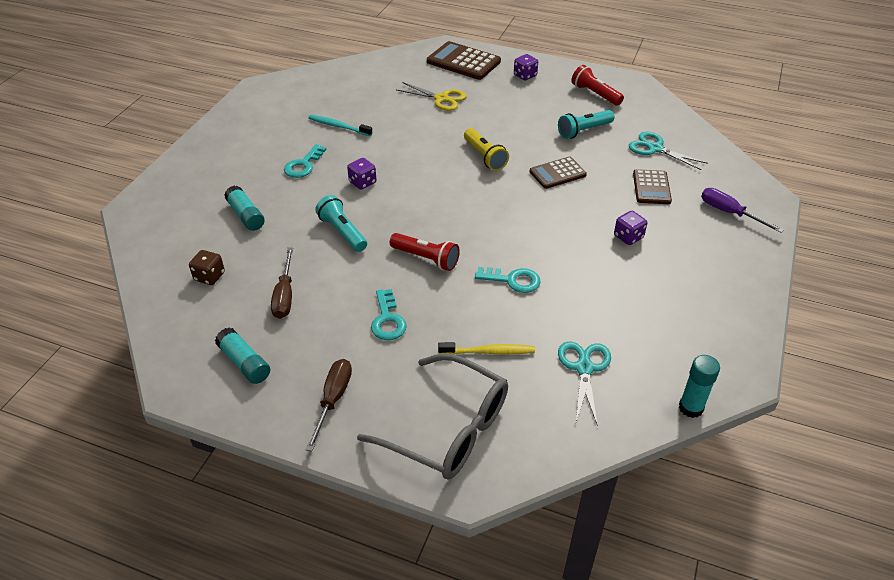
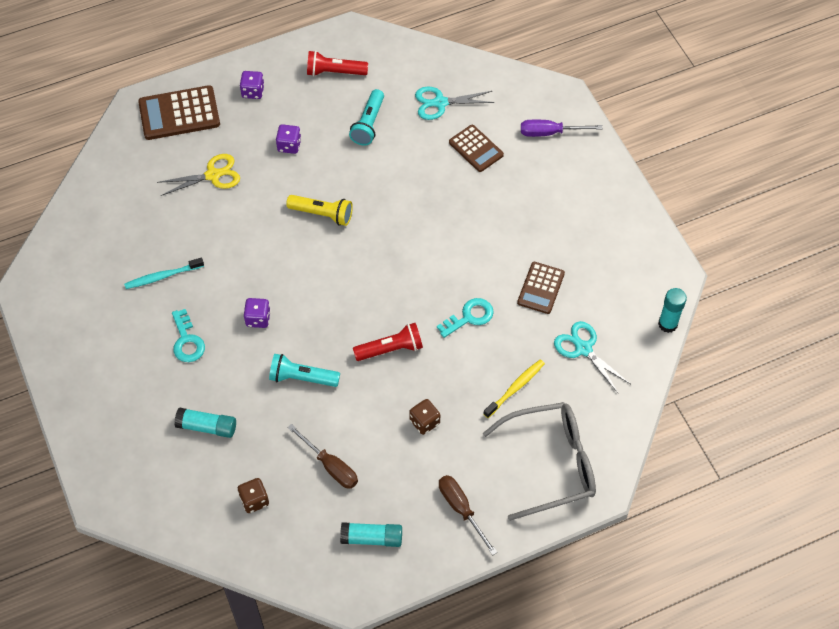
camera: 45 degrees left, 15 degrees up
(387, 320) = (424, 422): turquoise key -> brown dice
(557, 173) = (395, 188): brown calculator -> brown calculator (540, 288)
(628, 237) = (505, 212): purple dice -> purple dice (289, 145)

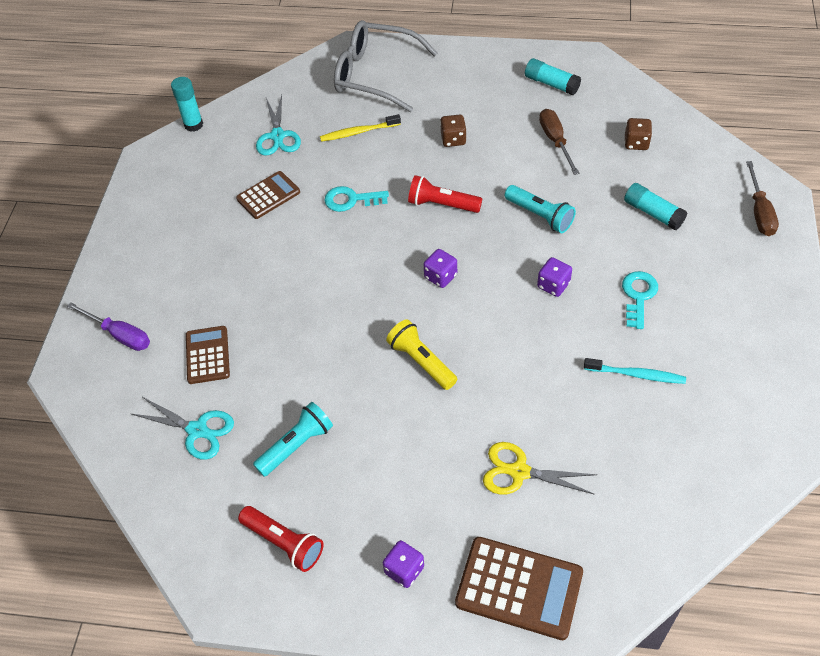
camera: 145 degrees left, 5 degrees down
(289, 145) = (406, 465): purple dice -> purple dice (440, 276)
(461, 509) = (467, 74): brown screwdriver -> brown screwdriver (759, 212)

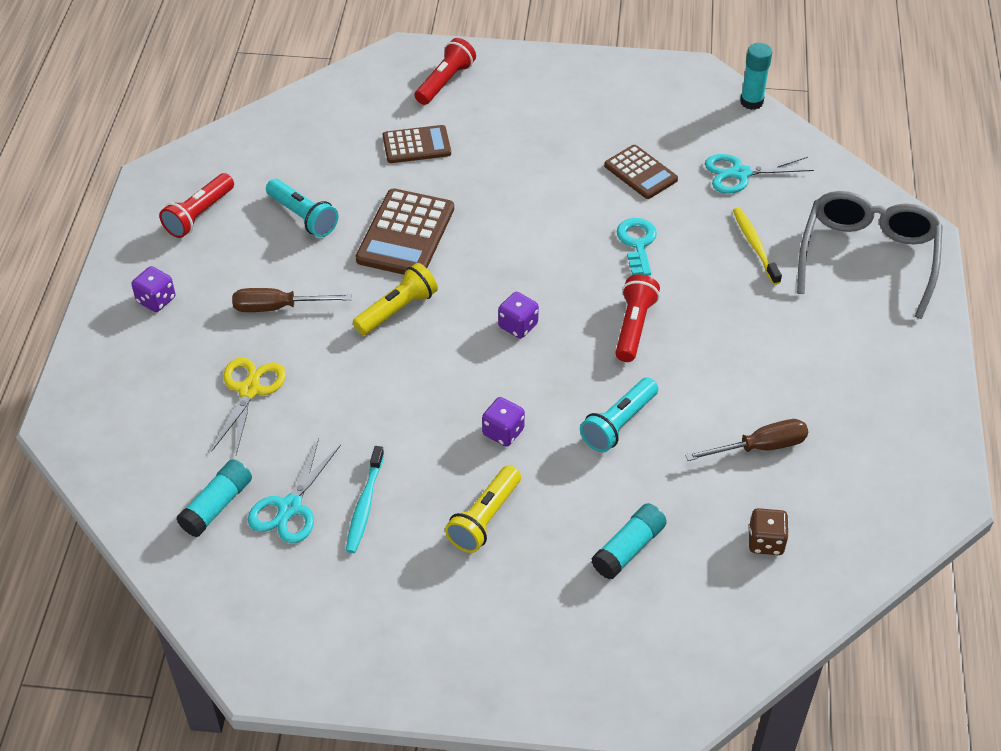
camera: 85 degrees right, 5 degrees down
(120, 335) = (445, 82): purple screwdriver -> red flashlight
(197, 430) = (328, 147): turquoise scissors -> turquoise scissors (290, 507)
(453, 139) = (751, 338): brown dice -> none
(519, 588) = (121, 386): brown calculator -> brown calculator (405, 234)
(551, 84) = (880, 449): turquoise glue stick -> turquoise glue stick (217, 505)
(638, 296) = (484, 518): turquoise key -> yellow flashlight
(759, 212) = (636, 681): brown screwdriver -> brown screwdriver (278, 307)

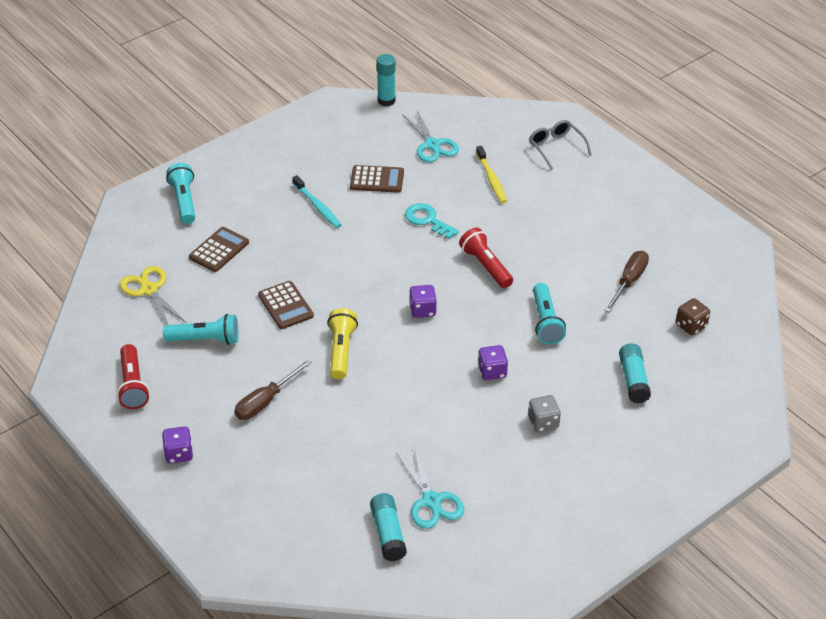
camera: 45 degrees left, 5 degrees down
(249, 390) = (316, 459): yellow scissors -> yellow scissors (149, 290)
(364, 505) = (471, 467): turquoise toothbrush -> turquoise toothbrush (317, 206)
(405, 234) = (285, 305): brown calculator -> brown calculator, size x0.64
(445, 82) = (184, 201): red flashlight -> turquoise flashlight
(484, 518) = (543, 422): yellow flashlight -> grey dice
(740, 173) = (432, 145): turquoise scissors -> turquoise scissors turned 60 degrees counterclockwise
(755, 245) = (491, 179): yellow toothbrush -> yellow toothbrush turned 135 degrees counterclockwise
(867, 257) = (556, 147): grey glasses -> grey glasses, size x0.54

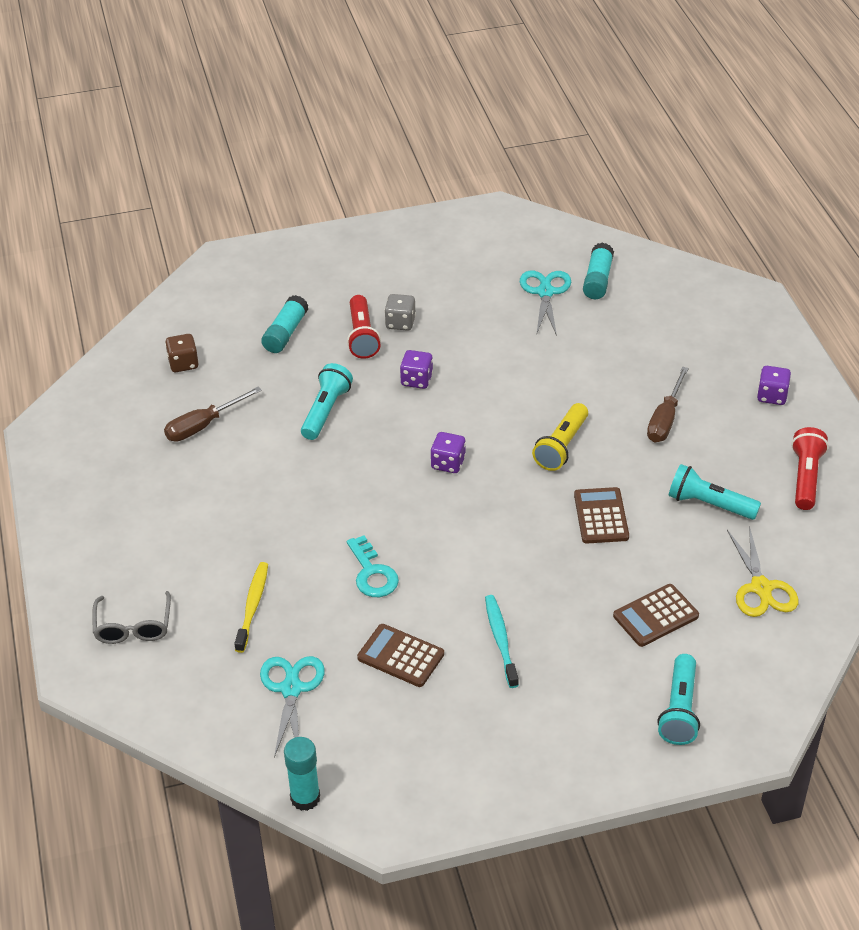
camera: 155 degrees left, 0 degrees up
(265, 401) = (665, 419): brown screwdriver -> brown screwdriver turned 135 degrees clockwise
(486, 266) = (344, 492): red flashlight -> red flashlight (362, 336)

